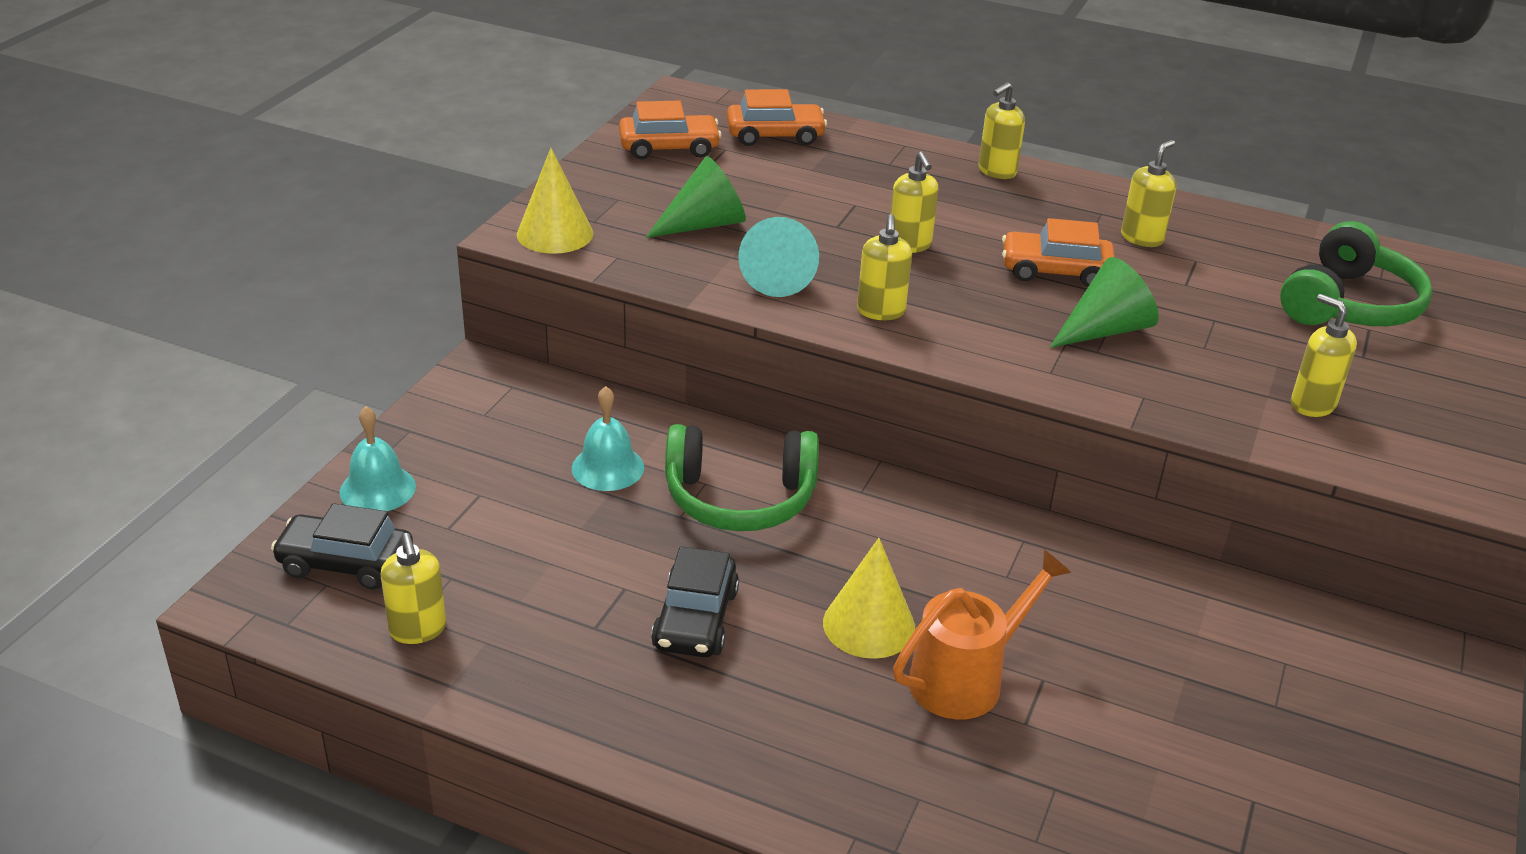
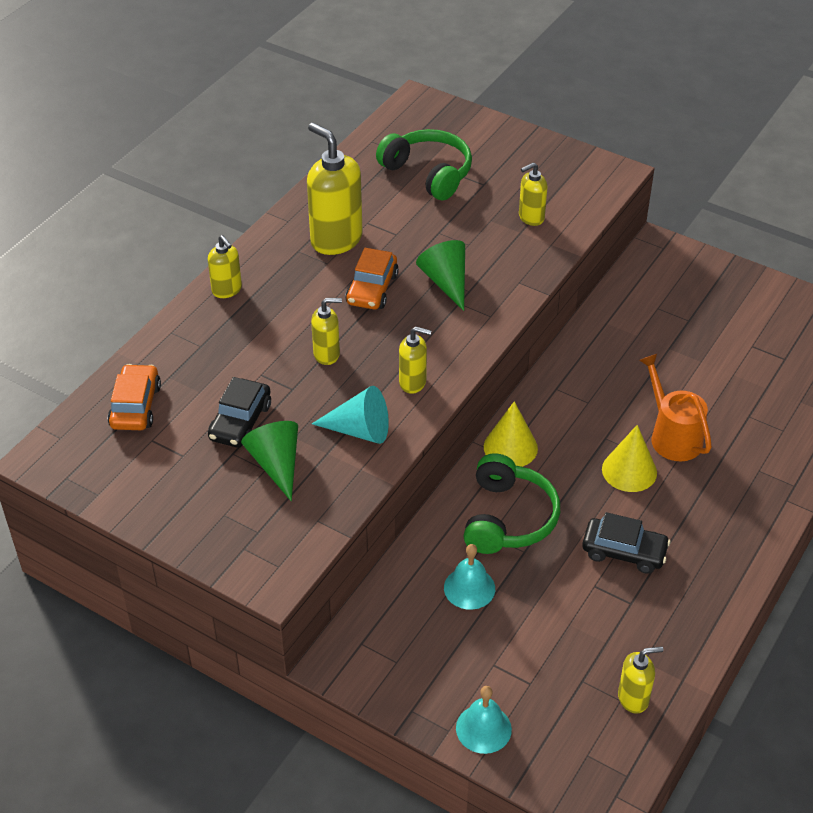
camera: 80 degrees left, 10 degrees up
(346, 563) = (566, 744): black car -> black car (240, 422)
(555, 234) = (275, 558): yellow cone -> yellow cone (510, 447)
(669, 148) = (141, 475): orange car -> none
(1142, 238) = (336, 239): yellow soap dispenser -> yellow soap dispenser, size x1.85

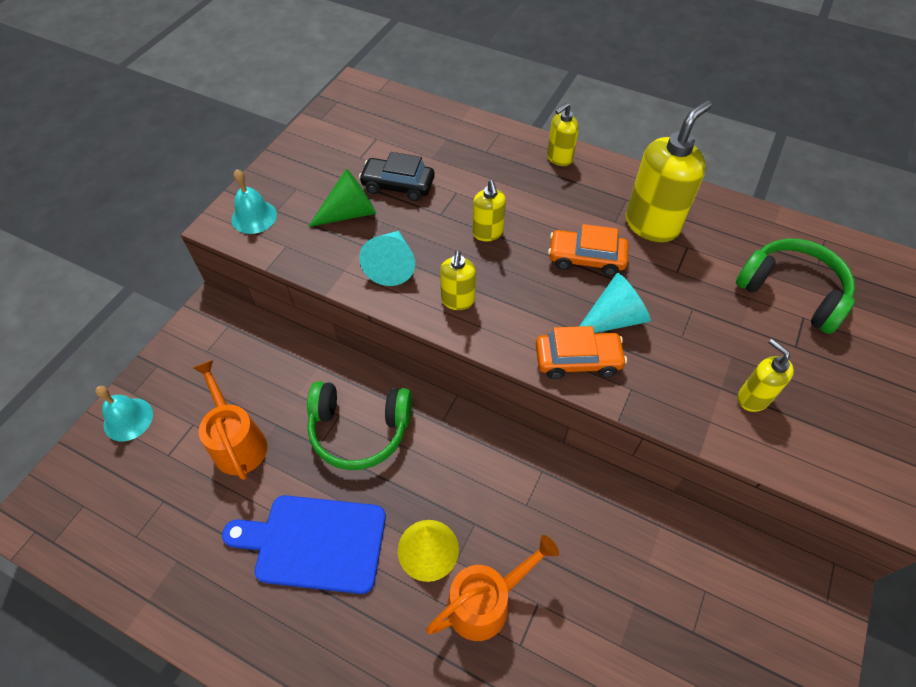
camera: 85 degrees right, 10 degrees up
(136, 406) = (412, 124): orange car -> orange car (577, 360)
(428, 173) = (791, 292): green headphones -> green headphones turned 90 degrees counterclockwise
(446, 282) = (612, 319): green cone -> turquoise cone
(469, 588) = (278, 401): turquoise bell -> turquoise bell (254, 217)
(510, 447) = (452, 428): yellow cone -> none
(517, 620) = (237, 442): none -> orange watering can
(624, 552) = (314, 542): black car -> blue cutting board
(633, 698) = (134, 549): yellow soap dispenser -> none

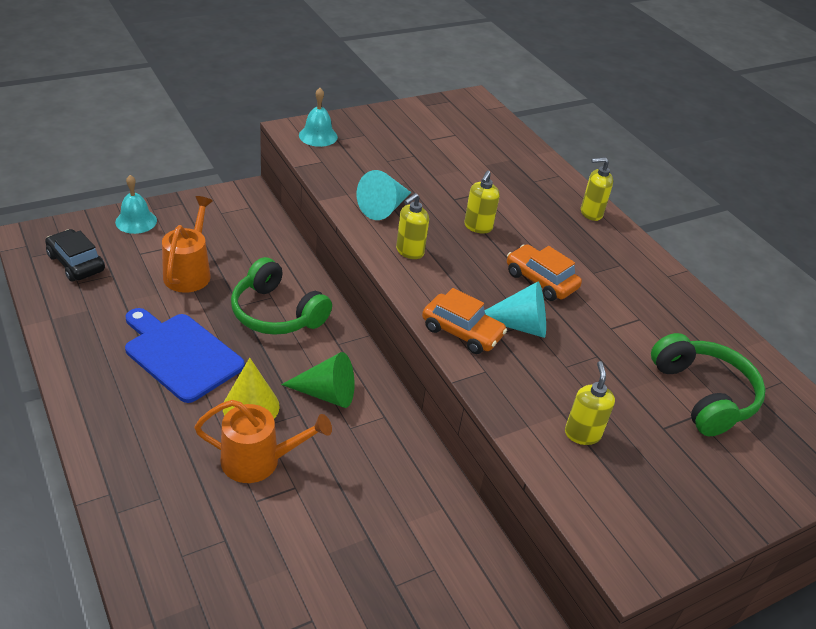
camera: 30 degrees right, 15 degrees down
(349, 213) = (387, 166): green cone -> green cone (326, 394)
(398, 185) = (440, 168): black car -> black car (76, 263)
(652, 224) = (624, 290): yellow soap dispenser -> none

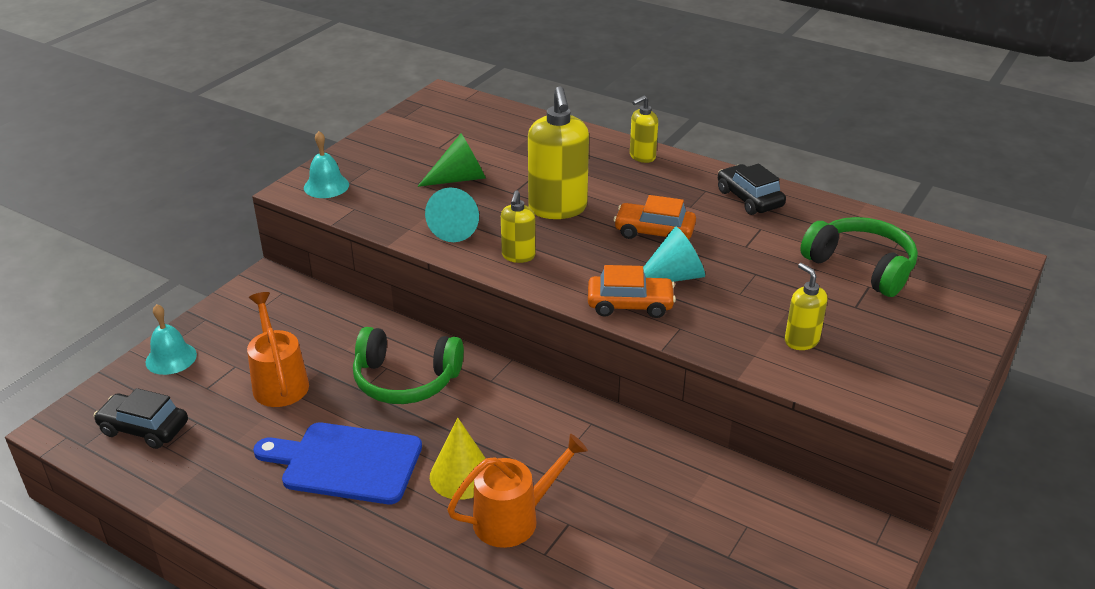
camera: 25 degrees left, 5 degrees down
(326, 394) = (521, 429): green cone -> green cone (459, 178)
(478, 227) = (558, 209): yellow soap dispenser -> yellow soap dispenser, size x1.85
(654, 288) = (749, 198): none -> black car

